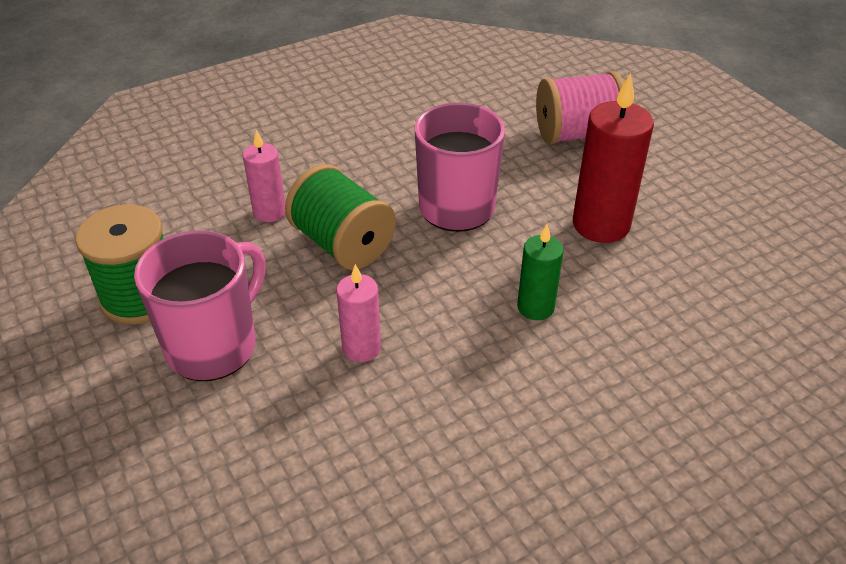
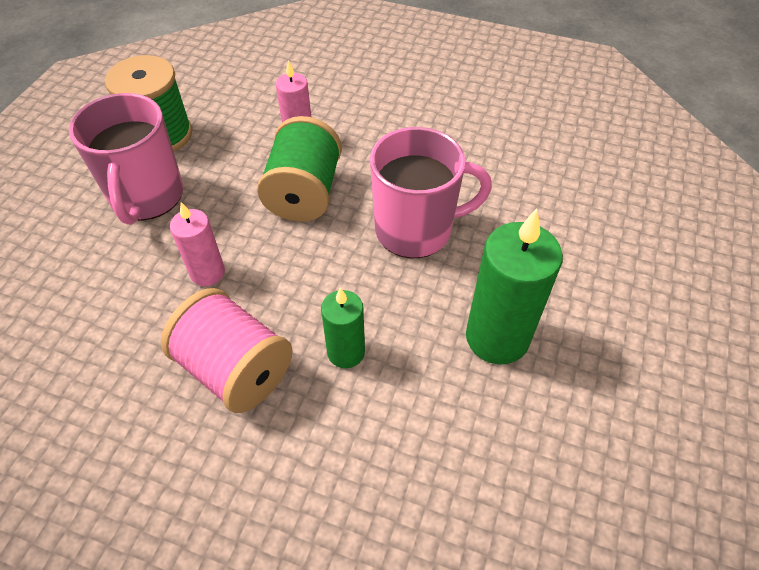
camera: 50 degrees right, 10 degrees up
(214, 346) = (147, 197): pink mug -> pink mug turned 90 degrees clockwise
(577, 134) = (602, 248): pink spool -> pink spool (235, 369)
(601, 225) = (497, 337): red candle -> green candle

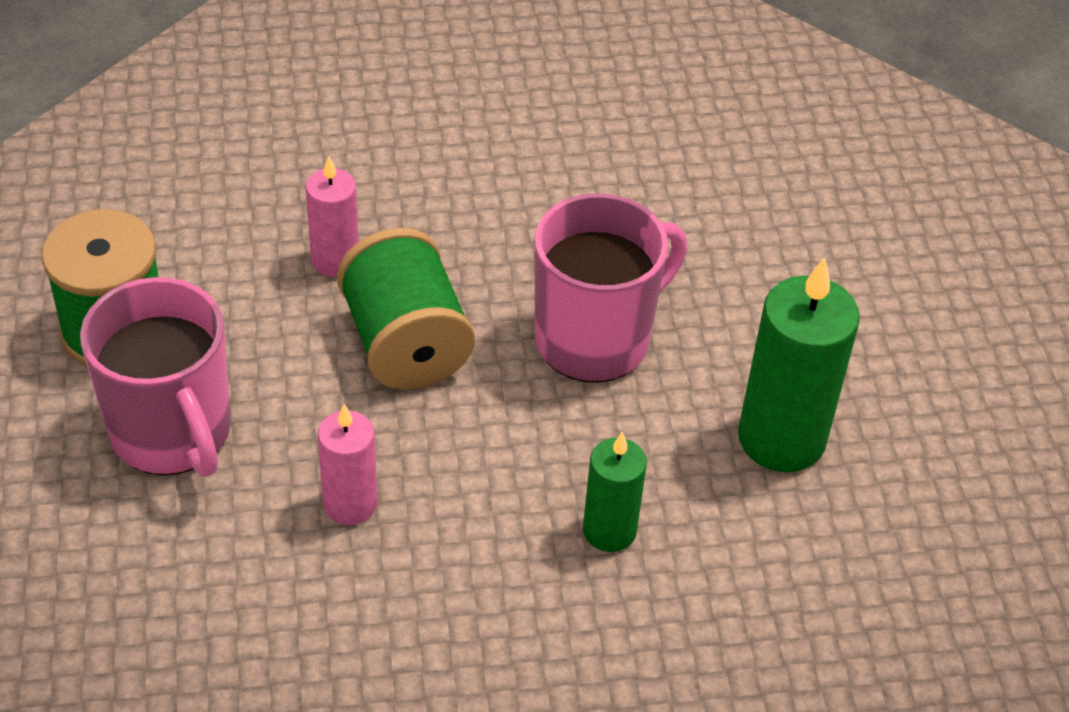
camera: 30 degrees left, 5 degrees down
(235, 369) = (483, 609): pink spool -> none

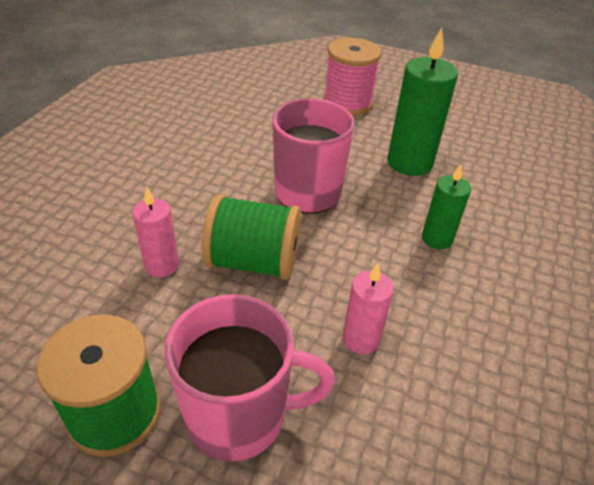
camera: 60 degrees left, 5 degrees down
(888, 296) = (348, 103): none -> pink spool

